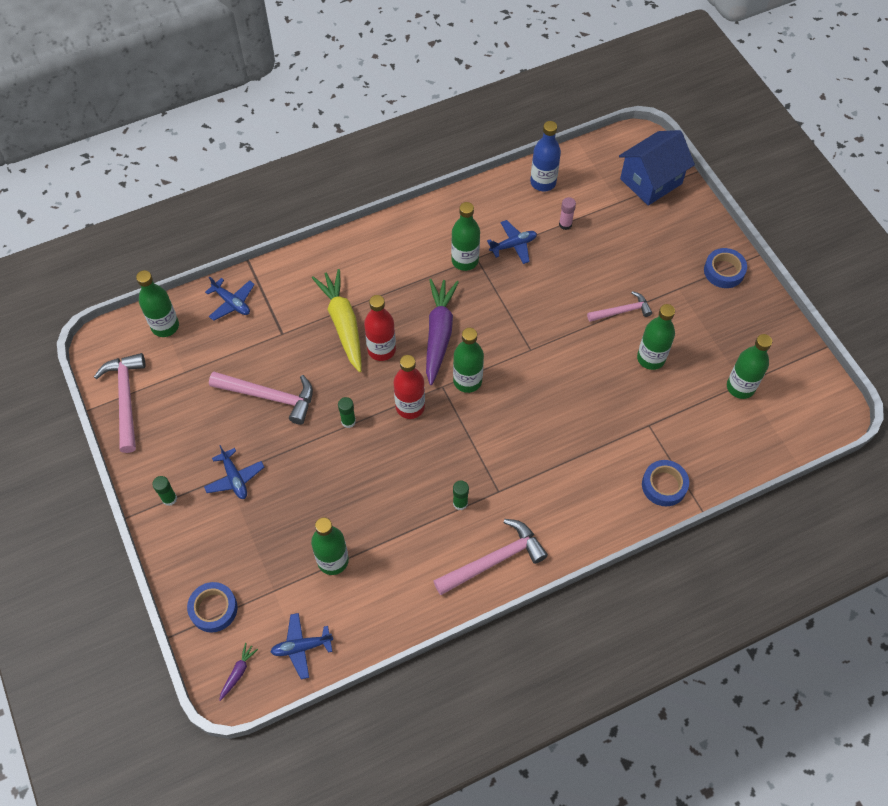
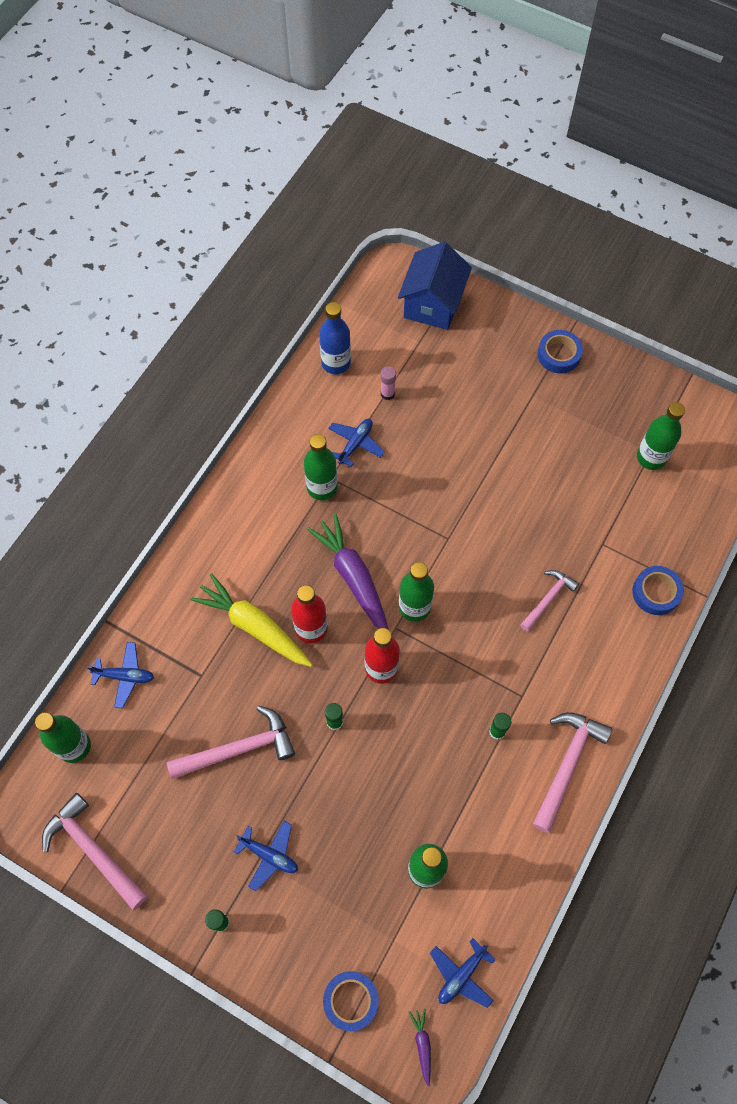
camera: 35 degrees left, 5 degrees up
(622, 311) = (500, 448): pink hammer -> pink hammer (548, 599)
(651, 358) = (558, 479): green bottle -> none

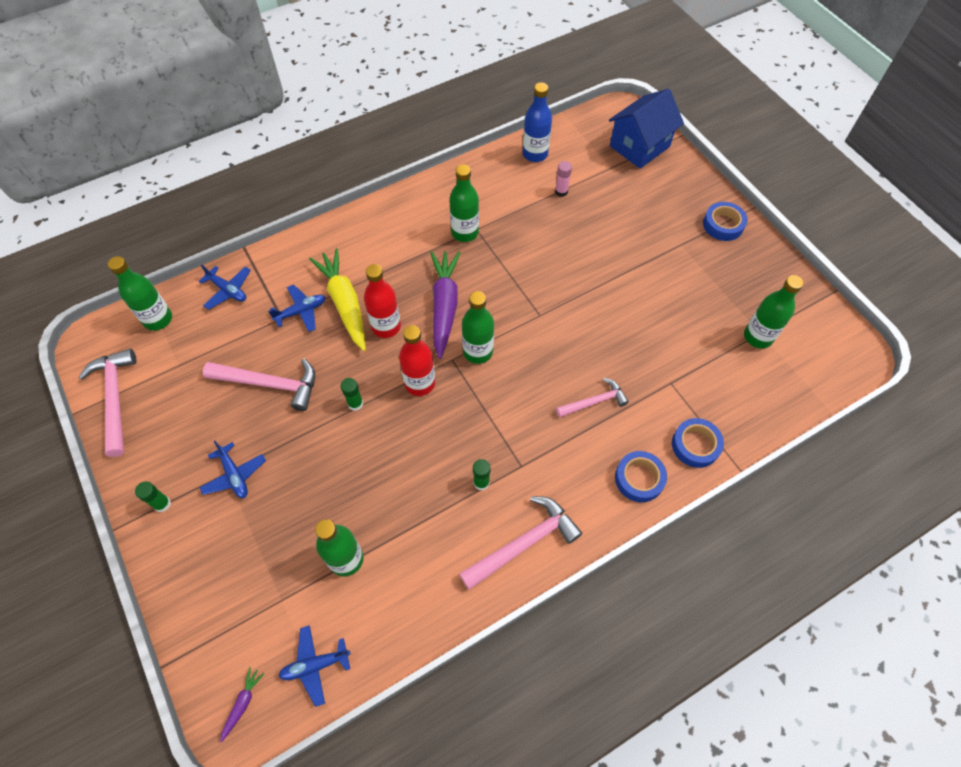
camera: 30 degrees right, 5 degrees down
(351, 1000) = (213, 628): blue tape -> blue tape (639, 478)
(355, 444) = (512, 214): blue plane -> blue plane (301, 311)

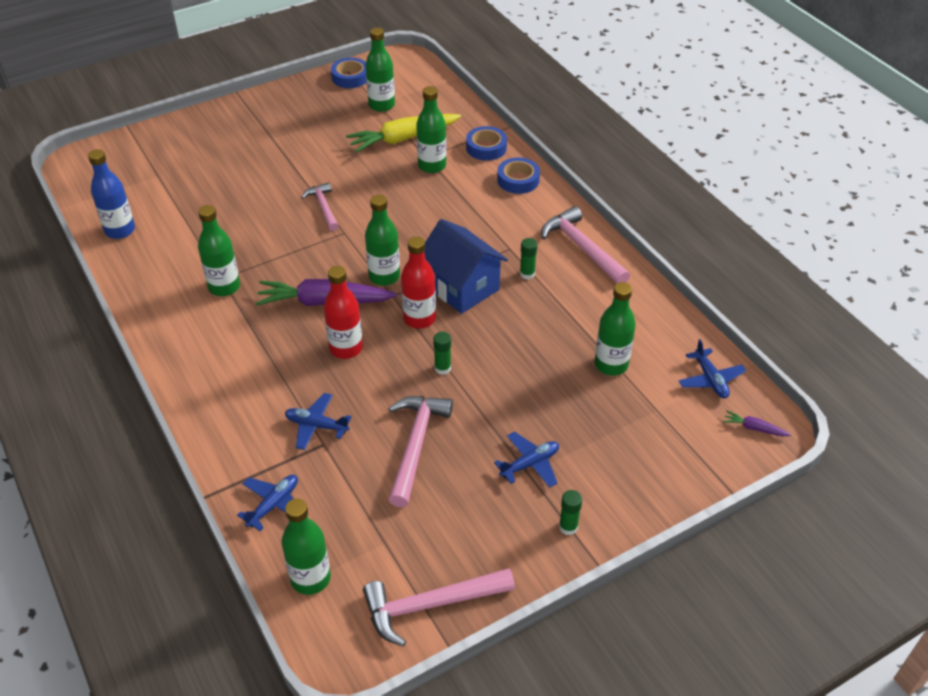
camera: 90 degrees left, 15 degrees down
(301, 311) = (316, 426): blue plane -> blue plane turned 45 degrees counterclockwise
(344, 303) = (309, 386): yellow carrot -> yellow carrot (403, 139)
(561, 191) = (183, 212): pink glue stick -> none
(594, 401) = (443, 201): pink hammer -> pink hammer (323, 207)
(639, 146) = (134, 154): blue house -> blue house (462, 287)
(654, 389) = (432, 166): none -> green bottle
(723, 225) = (253, 111): blue tape -> blue tape (350, 77)

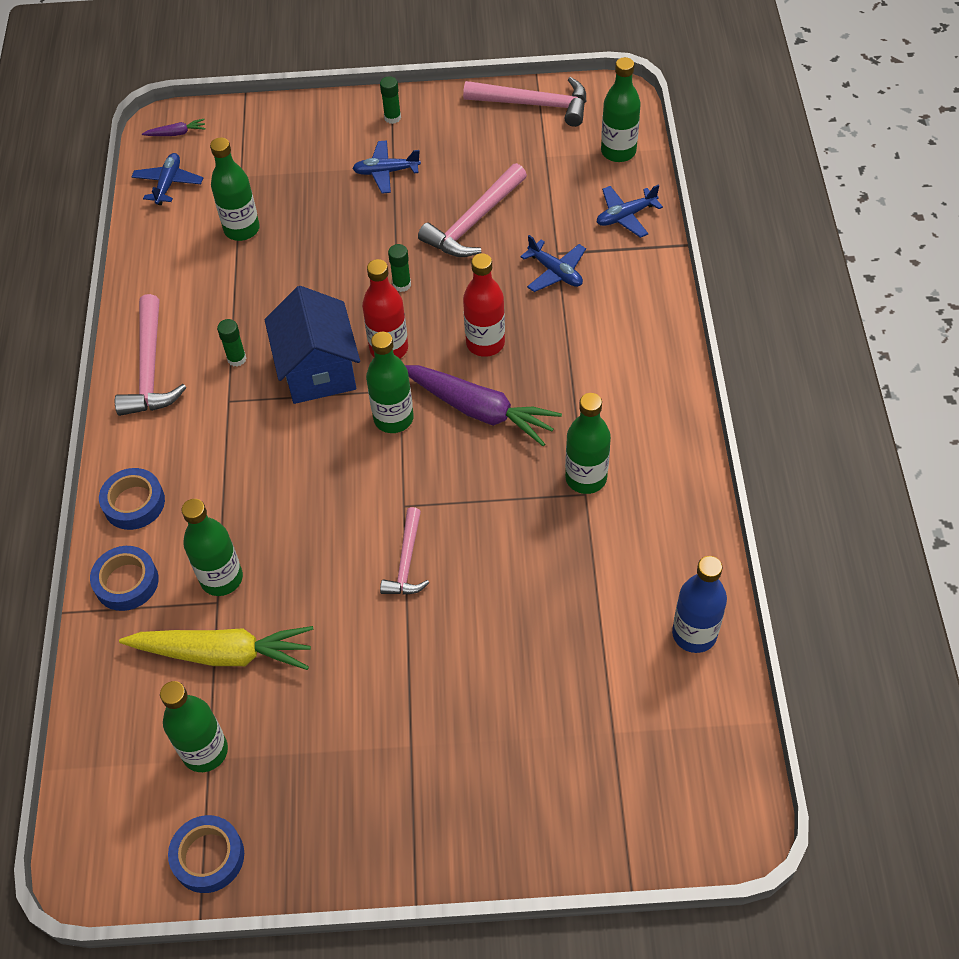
camera: 150 degrees left, 10 degrees up
(754, 428) = (176, 133): purple carrot -> purple carrot turned 60 degrees counterclockwise

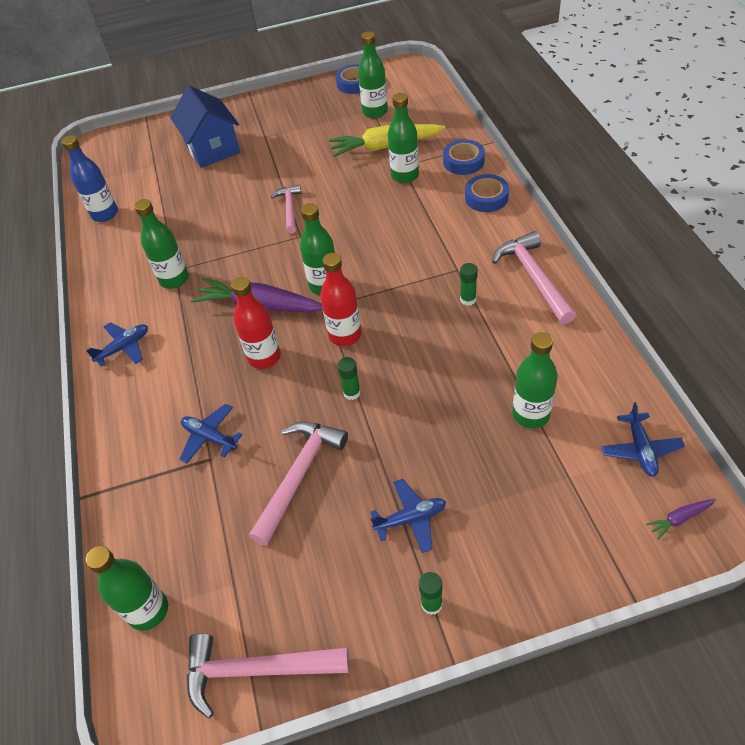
camera: 170 degrees right, 5 degrees down
(318, 370) = (397, 306): blue house -> blue house (212, 148)
(625, 216) = (141, 518): blue plane -> blue plane (124, 347)

